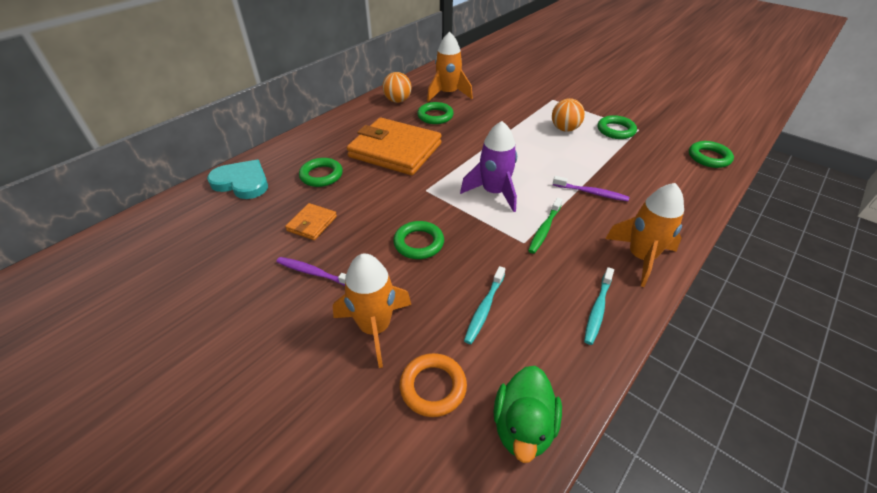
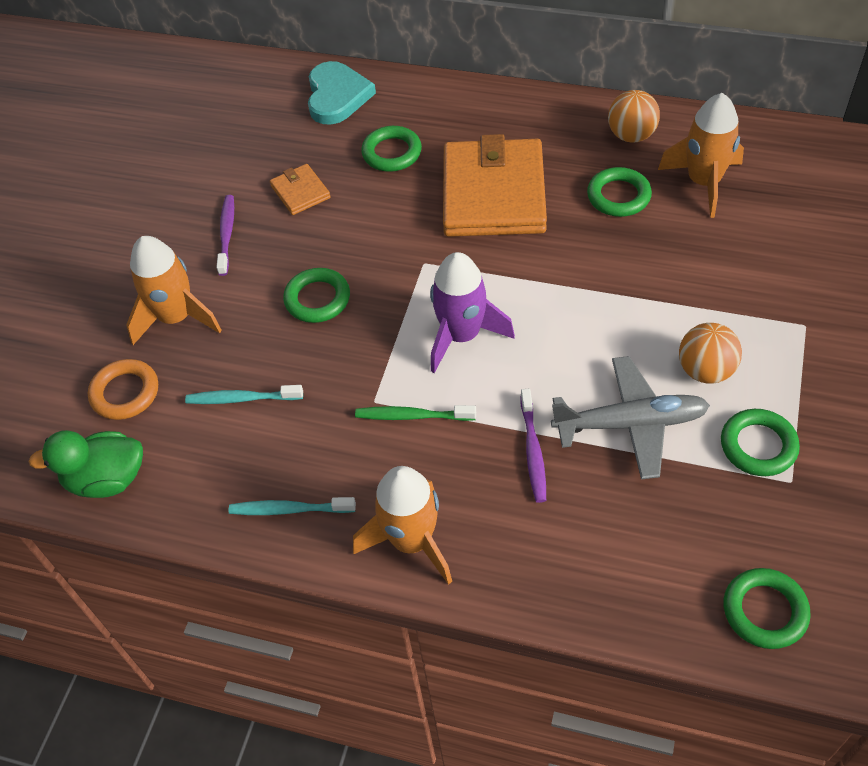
camera: 70 degrees right, 10 degrees up
(312, 223) = (300, 192): orange wallet -> orange wallet turned 60 degrees clockwise
(587, 158) = (630, 424): none -> grey plane

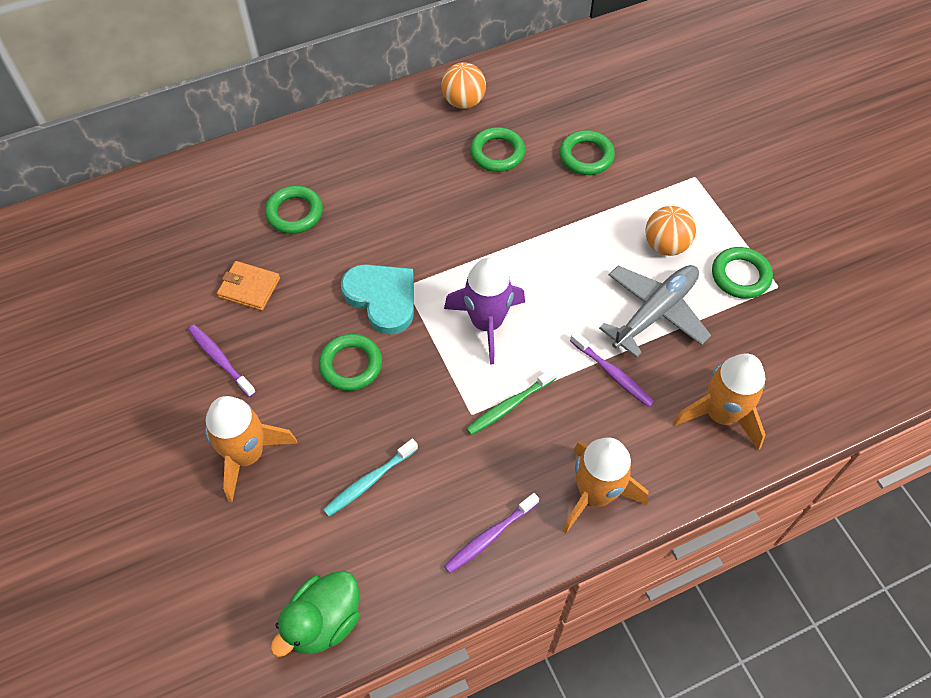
camera: 45 degrees left, 5 degrees up
(125, 393) = (266, 544): orange ring -> none
(289, 509) = (489, 537): turquoise toothbrush -> purple toothbrush
(337, 96) = (200, 190): turquoise heart -> turquoise heart (382, 298)
(493, 194) = (406, 201): orange wallet -> none
(703, 182) = (544, 111): orange rocket -> orange rocket (721, 415)
(764, 611) = (836, 379): green ring -> green ring (586, 156)

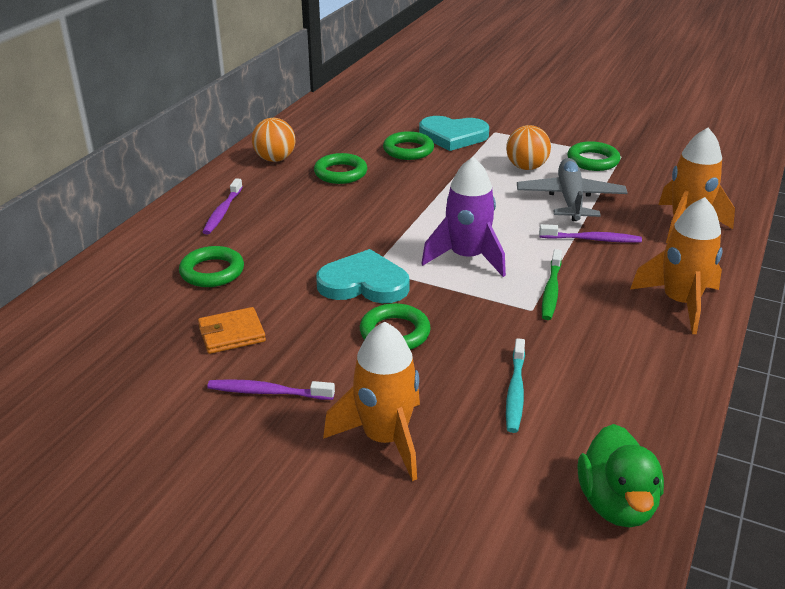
camera: 40 degrees left, 25 degrees down
(489, 537) = (652, 367): purple toothbrush -> purple toothbrush (222, 212)
(648, 160) = (453, 136): none -> turquoise heart

